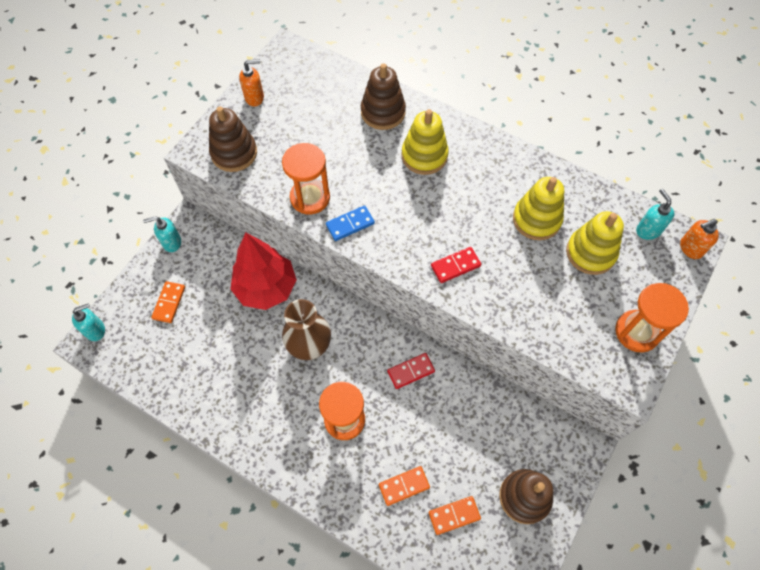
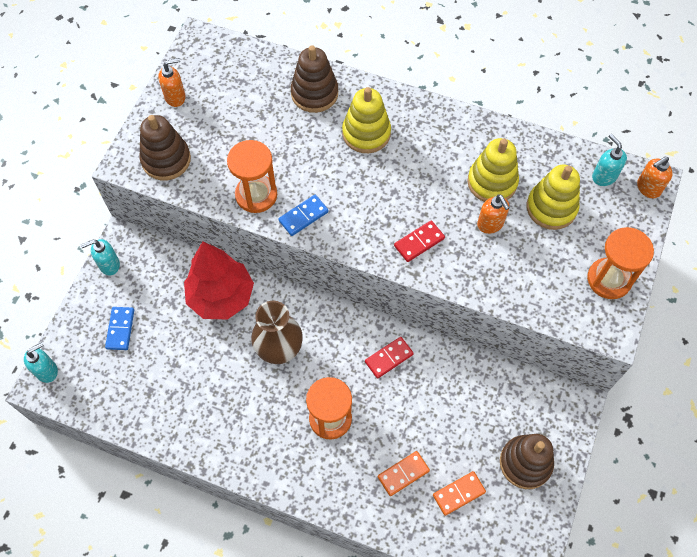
camera: 10 degrees left, 0 degrees up
(169, 303) = (120, 329): orange domino -> blue domino
(528, 259) = (490, 224): none -> orange soap dispenser

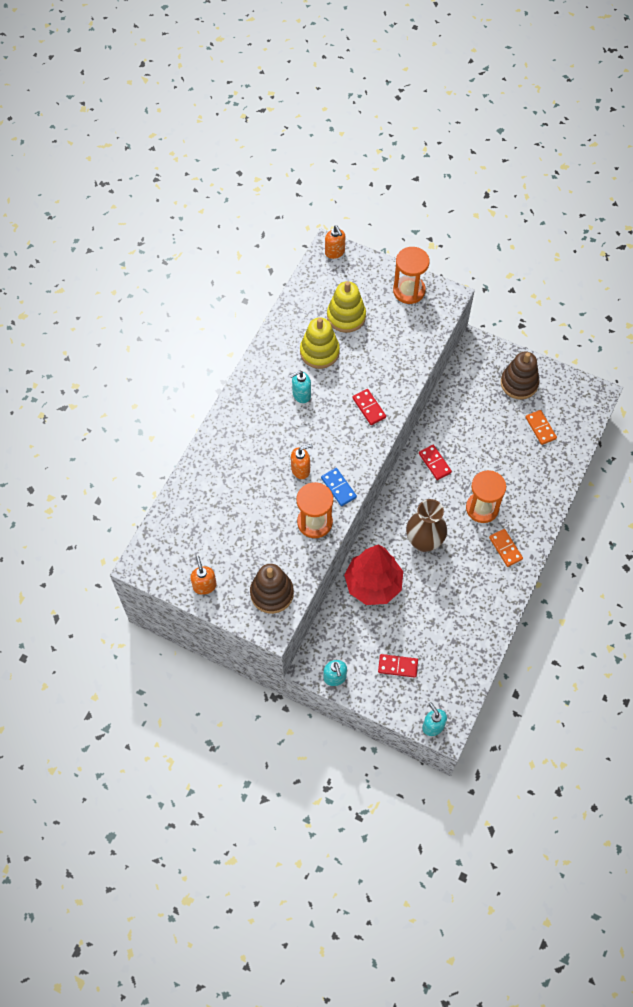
camera: 85 degrees left, 0 degrees up
(120, 329) = (398, 666): blue domino -> red domino
(314, 93) = (216, 472): brown stacking toy -> none
(366, 133) = (262, 435): yellow stacking toy -> none
(403, 474) = (525, 462): orange domino -> orange domino (505, 548)
(490, 224) = (357, 358): orange soap dispenser -> orange soap dispenser (301, 470)
(604, 176) = (322, 278): turquoise soap dispenser -> turquoise soap dispenser (301, 394)

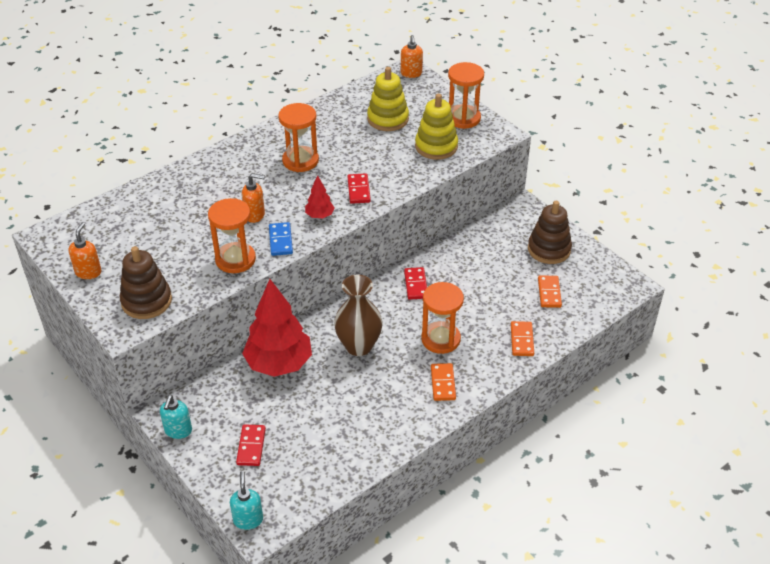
camera: 25 degrees right, 20 degrees down
(301, 394) = (300, 161): turquoise soap dispenser -> orange hourglass
(319, 352) = (342, 136): yellow stacking toy -> yellow stacking toy (436, 146)
(354, 448) = (319, 215): none -> red tree
(398, 666) = (251, 446): red domino -> red domino turned 60 degrees clockwise
(542, 483) = (521, 340): none -> orange domino

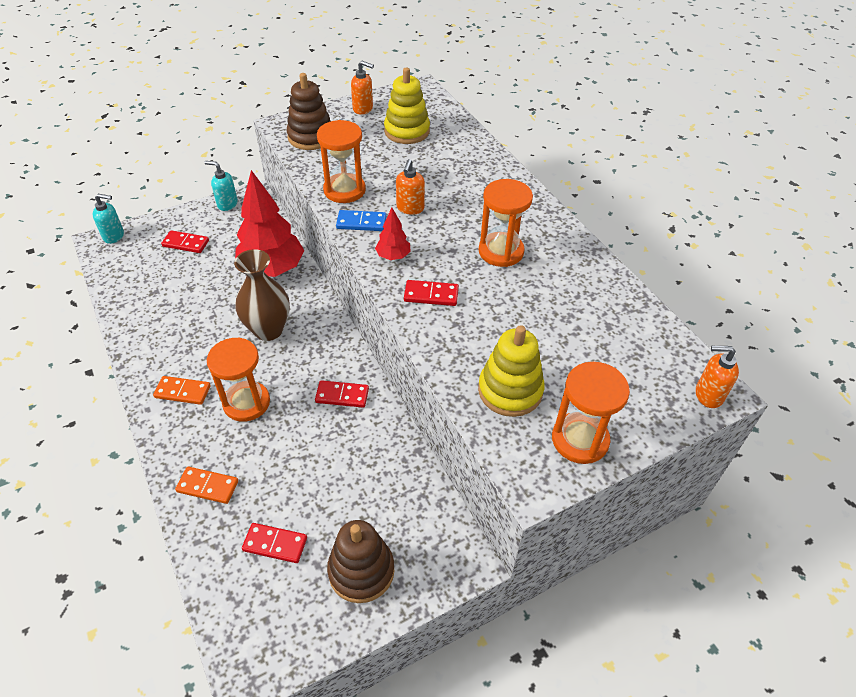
camera: 100 degrees right, 5 degrees up
(388, 119) = (584, 347): yellow stacking toy -> yellow stacking toy (407, 131)
(549, 293) = (275, 544): orange domino -> red domino

